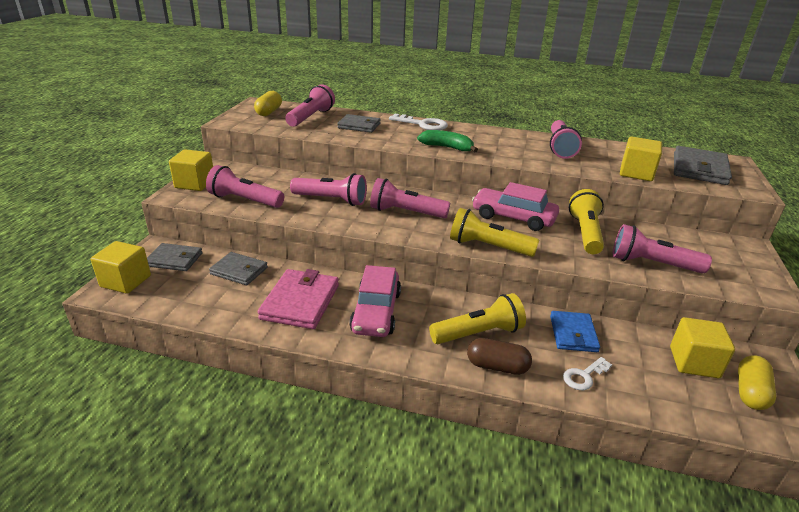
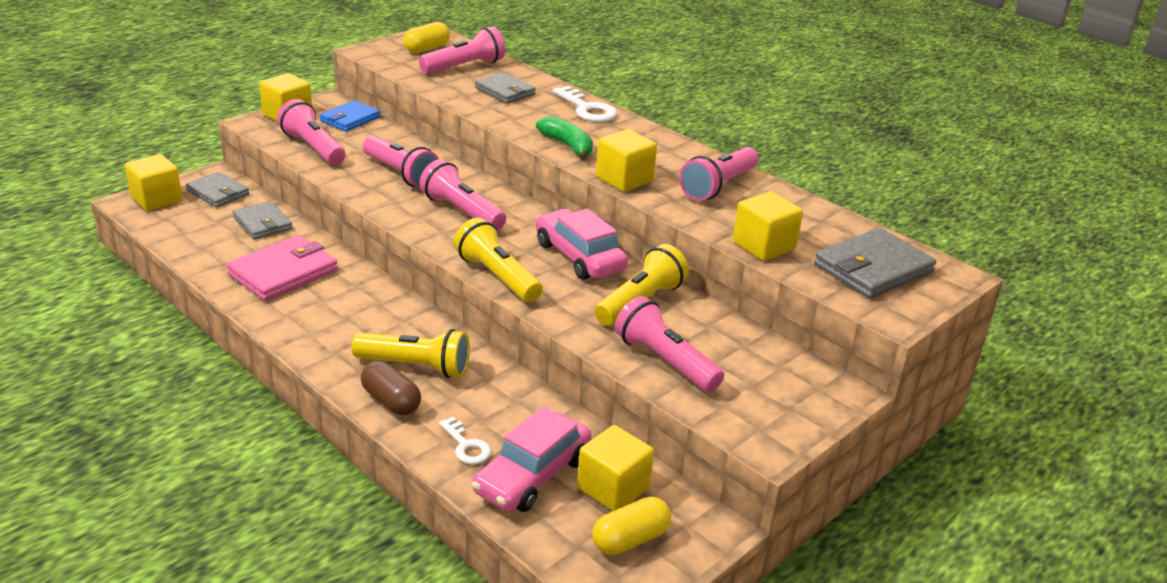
camera: 30 degrees right, 0 degrees up
(376, 312) = (342, 308): pink car -> pink car (532, 475)
(509, 158) = (624, 179): none -> yellow cube
(573, 334) = (517, 407): blue wallet -> blue wallet (350, 119)
(584, 376) = (466, 446): white key -> white key turned 120 degrees counterclockwise

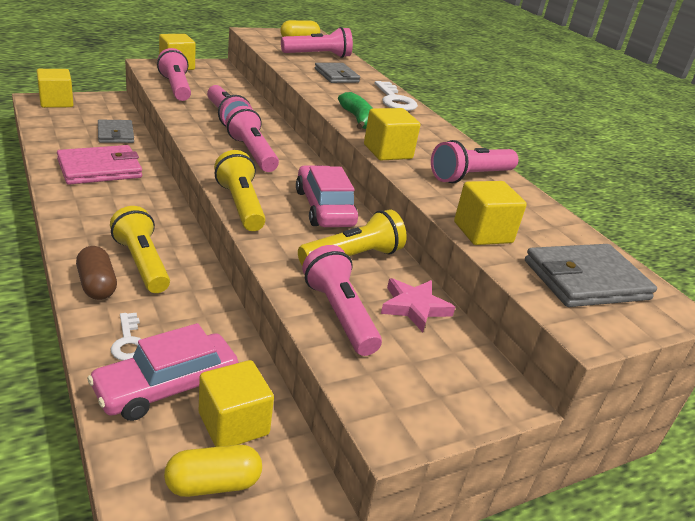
camera: 15 degrees right, 0 degrees up
(218, 193) = (103, 108): grey wallet -> none
(350, 119) = (220, 77): blue wallet -> none
(416, 366) = (142, 263): yellow flashlight -> yellow flashlight turned 150 degrees counterclockwise
(725, 335) = (414, 307): none -> pink star

